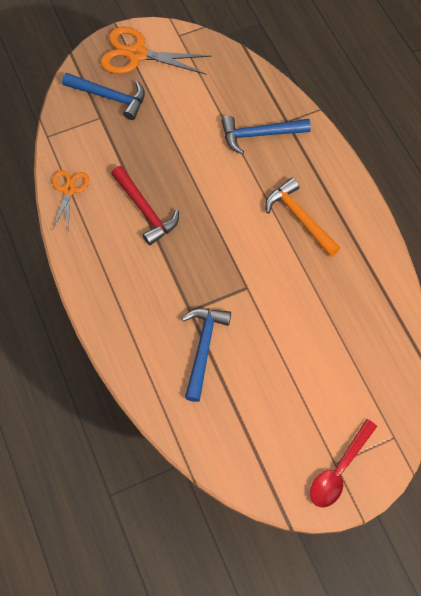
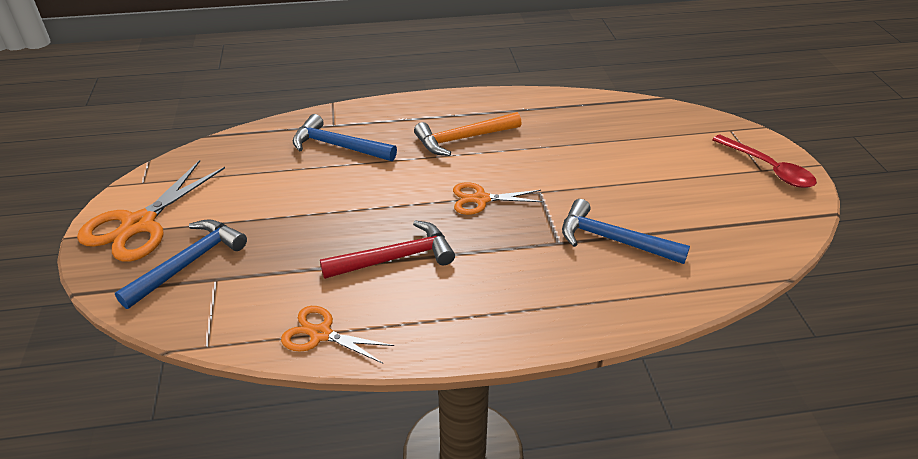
camera: 75 degrees left, 25 degrees down
(224, 248) = (481, 199): none -> orange scissors
(259, 134) = (338, 146): blue hammer -> blue hammer turned 105 degrees clockwise

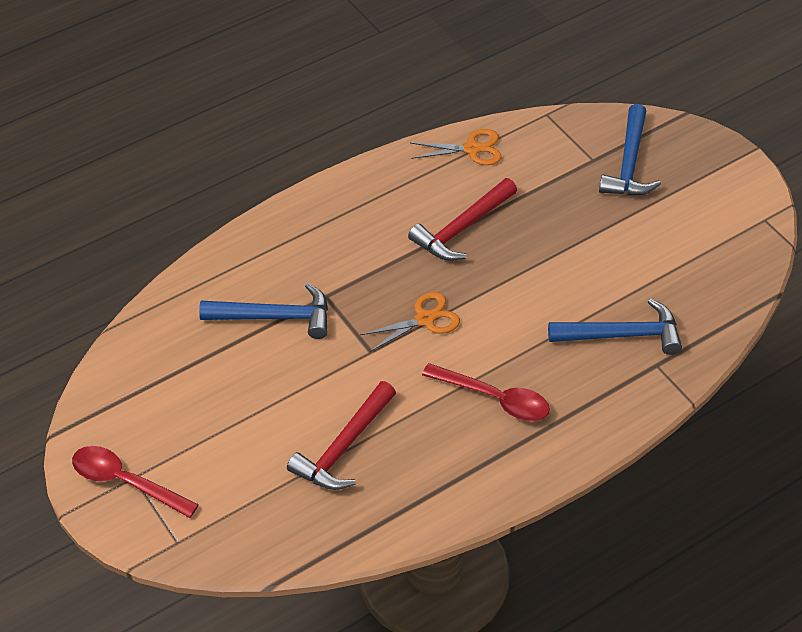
camera: 155 degrees right, 10 degrees up
(139, 224) = (712, 179): orange scissors -> none
(463, 139) = (494, 398): orange hammer -> red spoon
(590, 144) = (343, 447): none -> red hammer

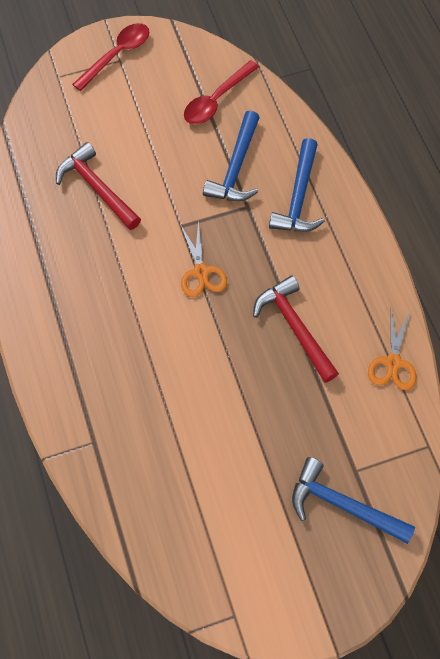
camera: 105 degrees right, 15 degrees up
(494, 398) = (104, 302): red spoon -> red spoon (216, 100)
(622, 335) = (135, 424): blue hammer -> blue hammer (298, 197)

